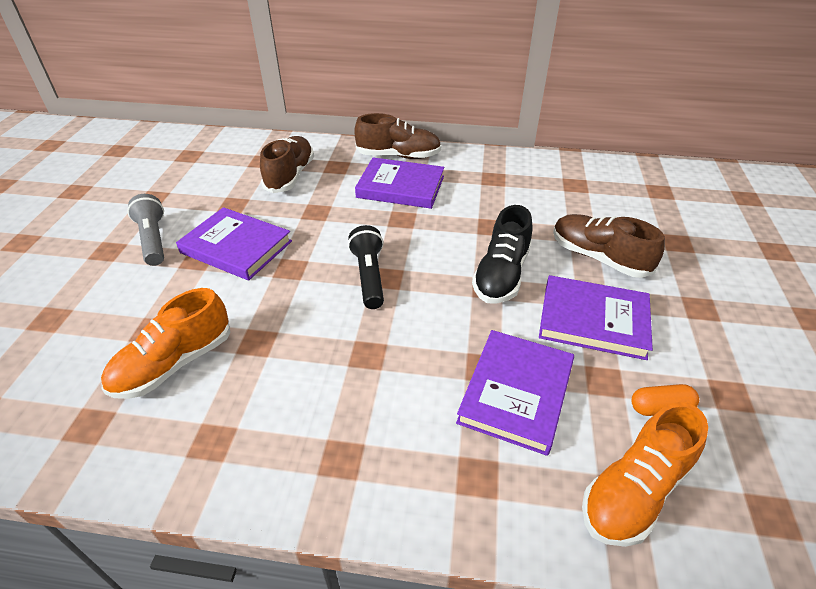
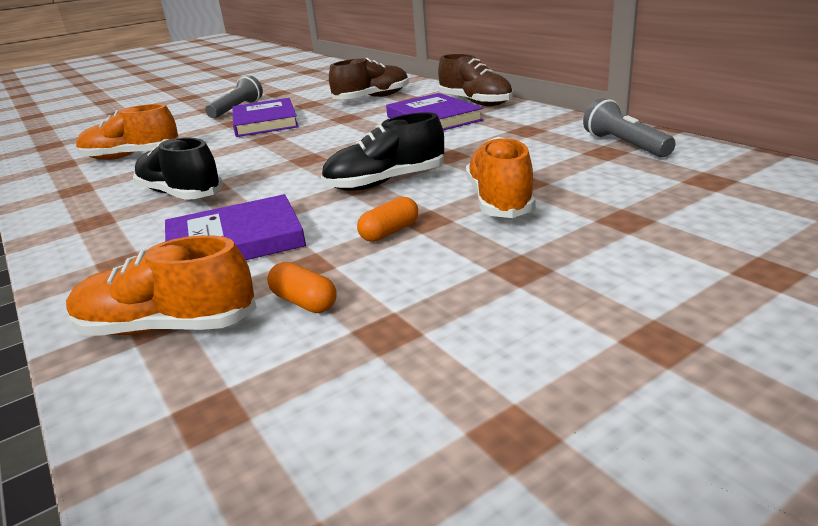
camera: 50 degrees right, 15 degrees down
(358, 377) = (181, 194): none -> black shoe
(369, 276) = (299, 155): black flashlight -> none
(574, 174) = (624, 145): none -> grey flashlight
(593, 320) = (390, 232): purple book -> orange capsule
(599, 257) = (499, 201): brown shoe -> orange shoe

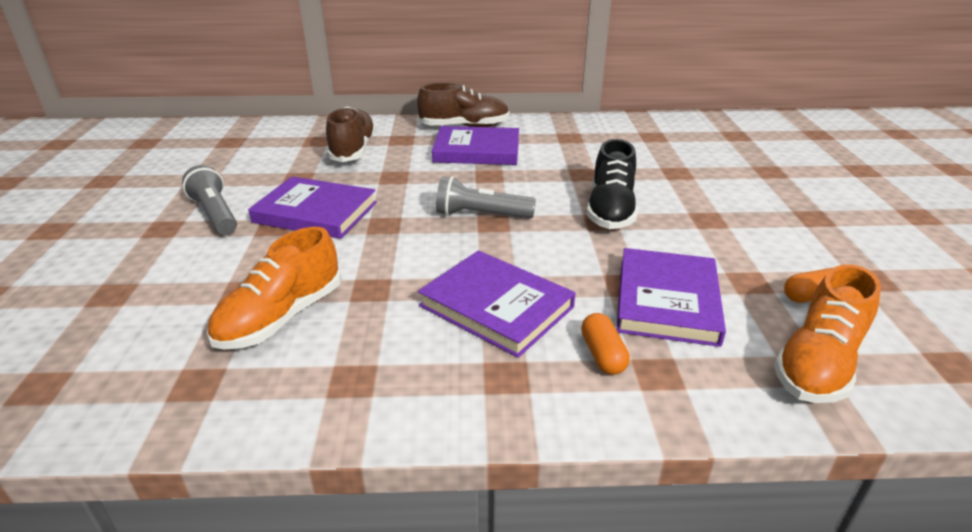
camera: 60 degrees left, 5 degrees up
(181, 194) = (496, 306): black shoe -> purple book
(390, 232) = (717, 236): orange capsule -> orange capsule (603, 355)
(499, 201) = (701, 189): orange shoe -> none
(624, 145) = (648, 128): grey flashlight -> grey flashlight (481, 215)

